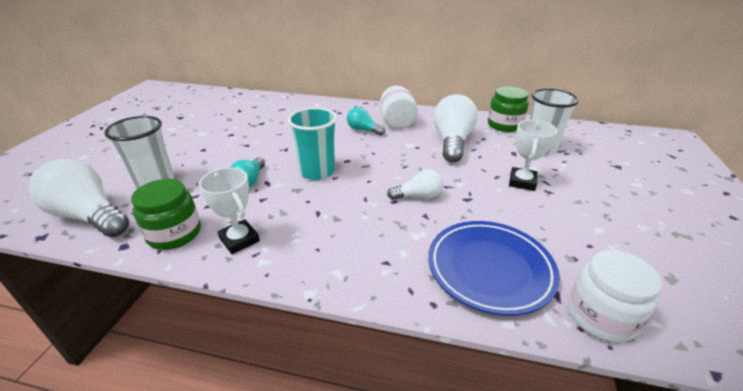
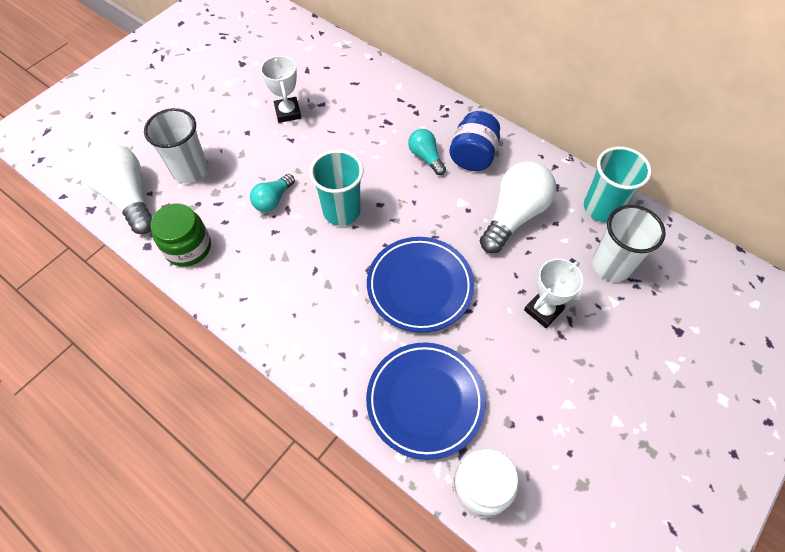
camera: 25 degrees right, 25 degrees up
(239, 240) = (236, 277): white trophy -> white trophy (288, 112)
(397, 122) = (473, 156): white jar -> blue jar
(418, 196) = (420, 286): white light bulb -> blue plate
(504, 125) = (602, 208): green jar -> turquoise cup

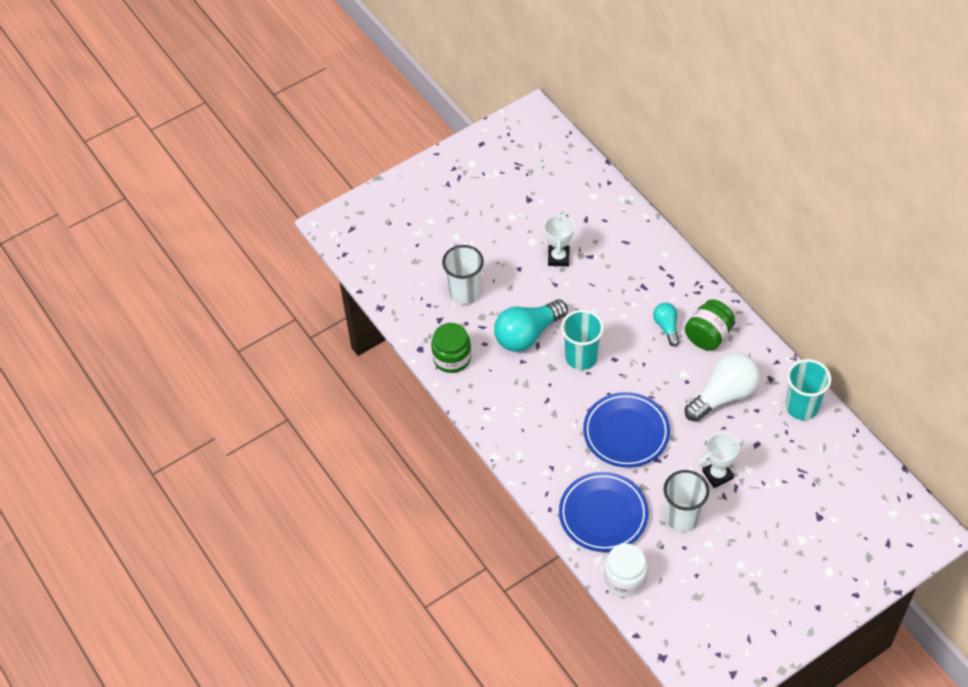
camera: 20 degrees right, 5 degrees down
(128, 197) = (411, 305): white light bulb -> none
(273, 200) = (527, 334): turquoise light bulb -> turquoise light bulb, size x1.85
(473, 156) = (708, 335): blue jar -> green jar
(611, 265) = (788, 454): white cup -> white cup (682, 517)

